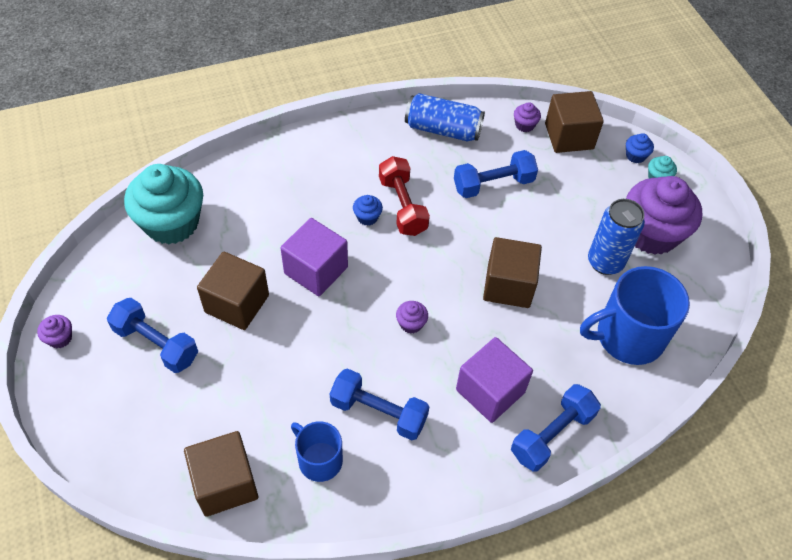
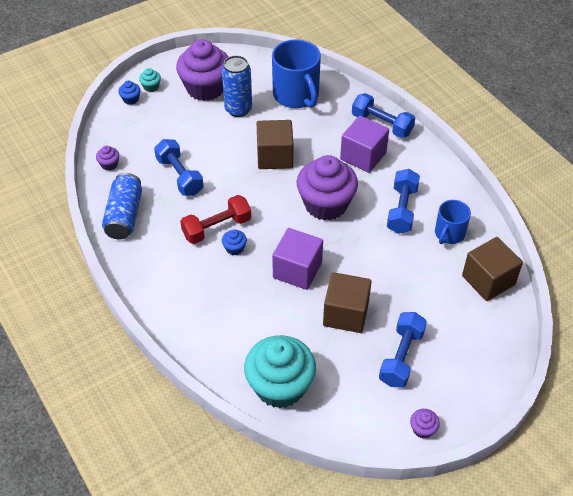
camera: 100 degrees left, 5 degrees down
(411, 324) = (326, 204): purple cupcake -> purple cupcake, size x2.50
(569, 136) = (117, 137): brown cube -> none

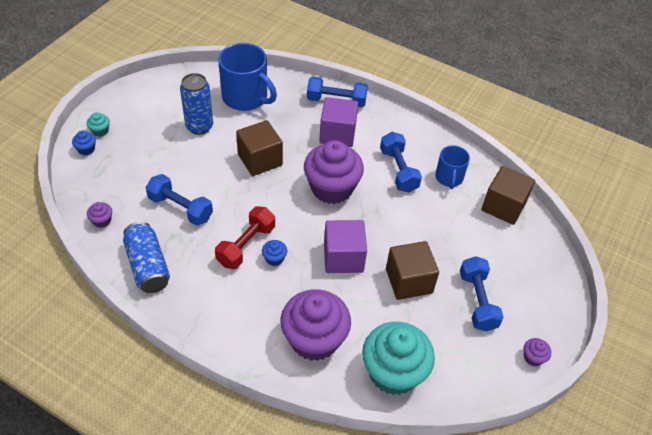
camera: 30 degrees left, 0 degrees up
(205, 88) = (156, 116): purple cupcake -> purple cupcake (314, 339)

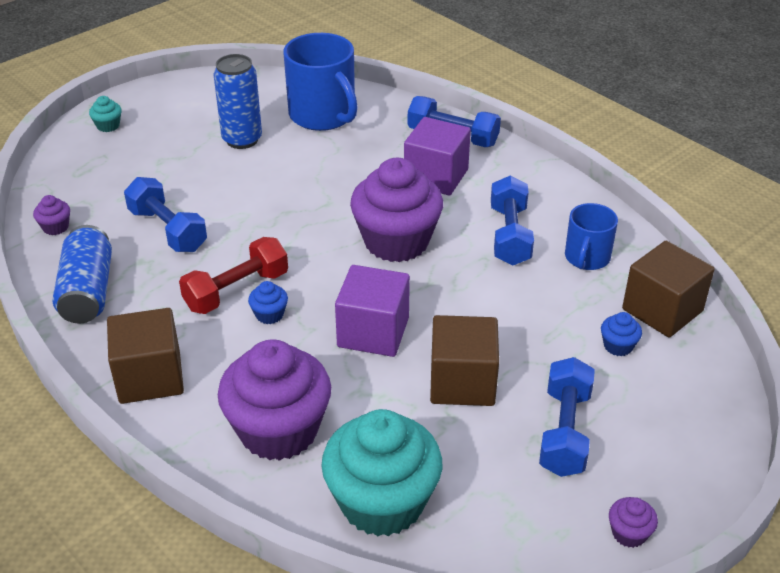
camera: 20 degrees right, 10 degrees down
(86, 149) = (79, 143): blue cupcake -> blue cupcake (618, 346)
(260, 160) = (307, 191): brown cube -> brown cube (150, 377)

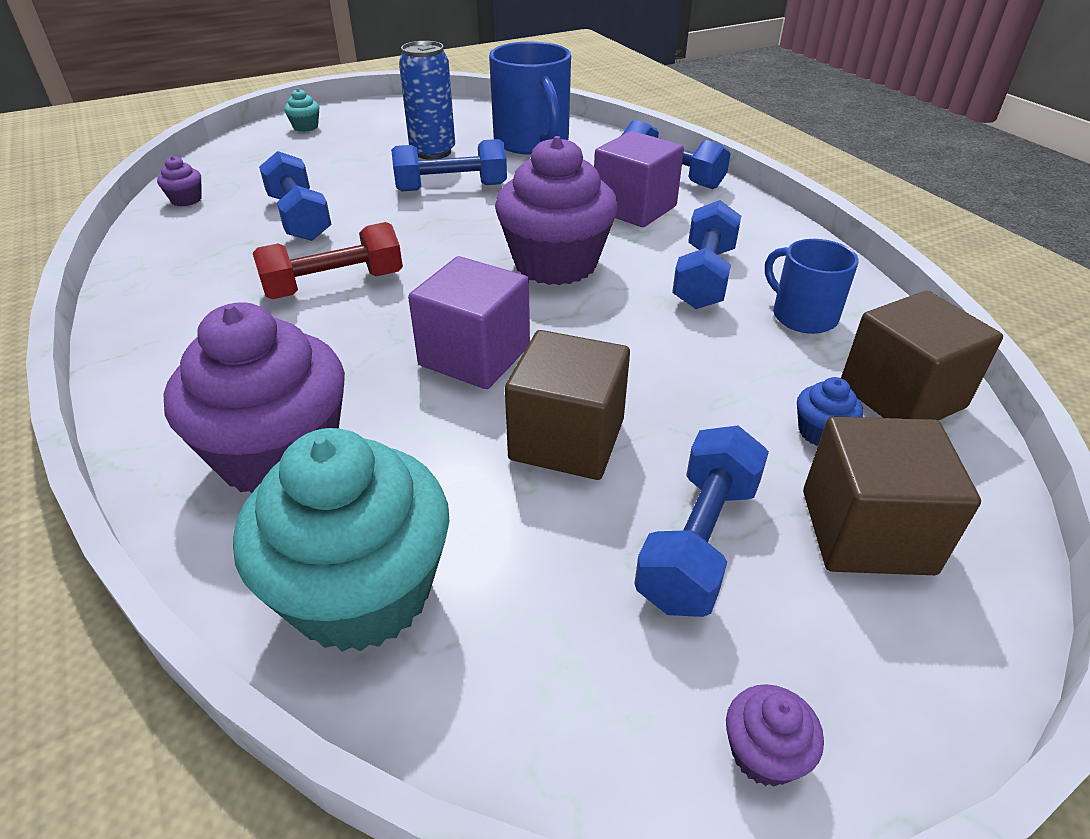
camera: 15 degrees right, 0 degrees up
(88, 291) = (170, 261): blue can -> none
(150, 377) = (167, 360): brown cube -> brown cube (866, 531)
(269, 314) = (356, 315): blue cupcake -> none
(278, 177) = (451, 187): none -> blue dumbbell
(587, 258) = (802, 316): blue mug -> blue mug turned 105 degrees clockwise

